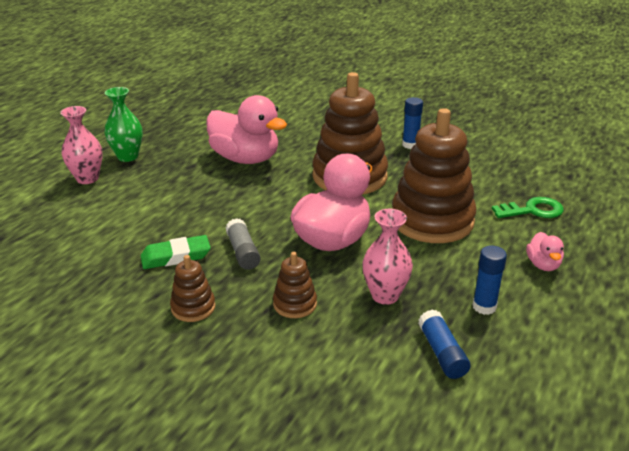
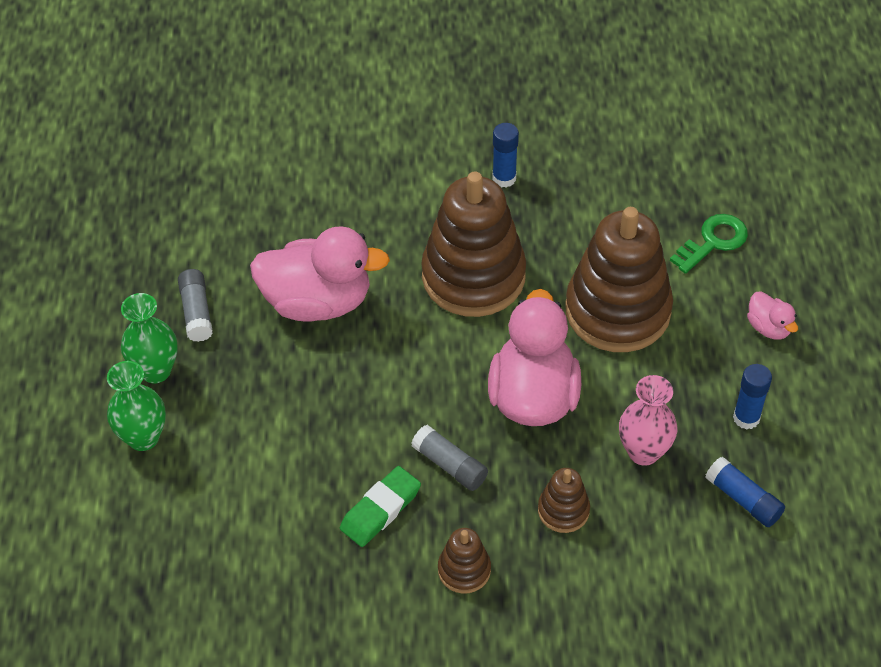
camera: 30 degrees left, 20 degrees up
(87, 178) = (143, 437): pink vase -> green vase
(177, 143) = (196, 312): none -> grey glue stick

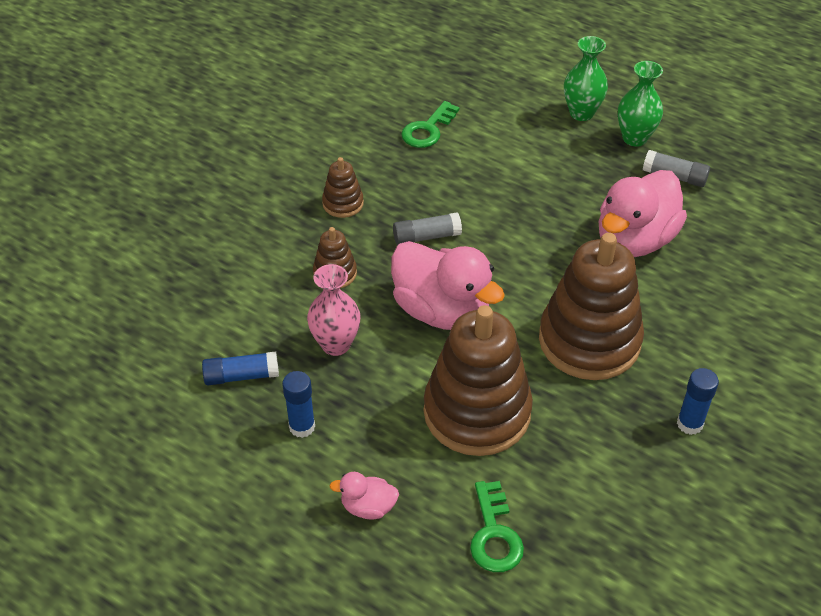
camera: 125 degrees right, 5 degrees down
(281, 567) = (427, 130): none -> green key
(380, 509) = (425, 188): green eraser -> none

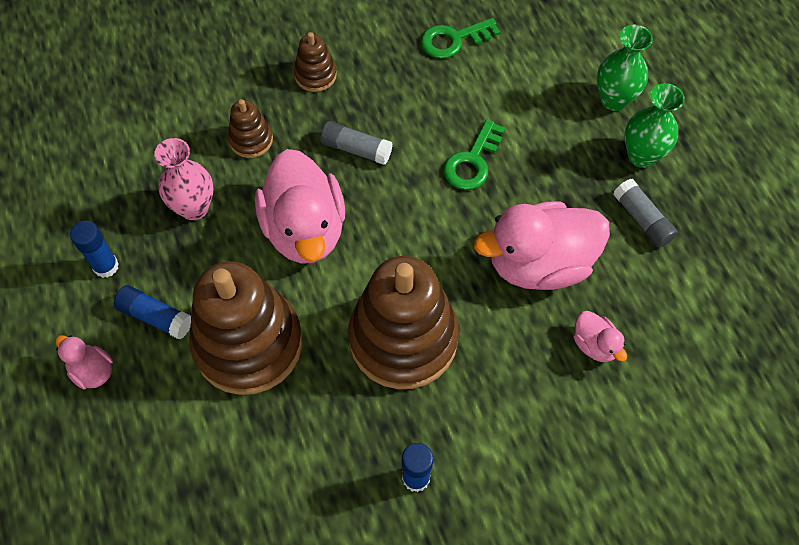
camera: 35 degrees right, 15 degrees up
(241, 376) = (101, 191): blue glue stick -> blue glue stick (155, 316)
(494, 535) = (163, 464): green key -> green key (472, 161)
(721, 269) = (594, 344): none -> pink duck

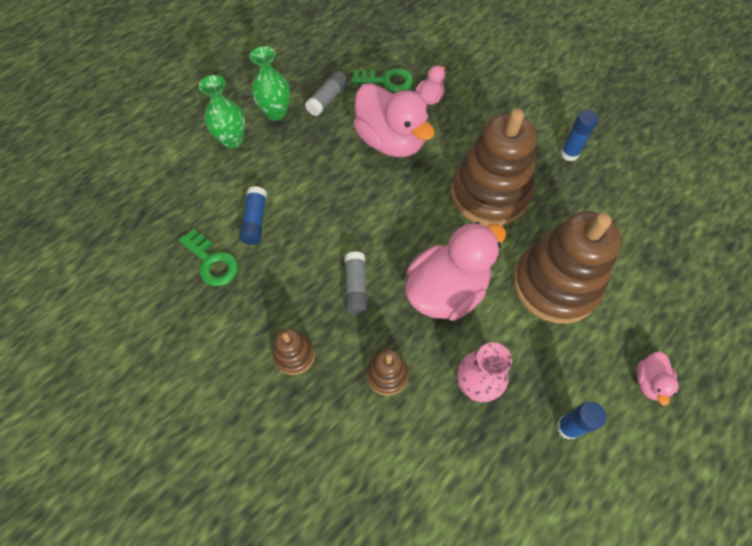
camera: 115 degrees left, 0 degrees up
(155, 316) = (580, 360): blue glue stick -> blue glue stick (255, 221)
(472, 161) = (328, 205): green key -> green key (387, 81)

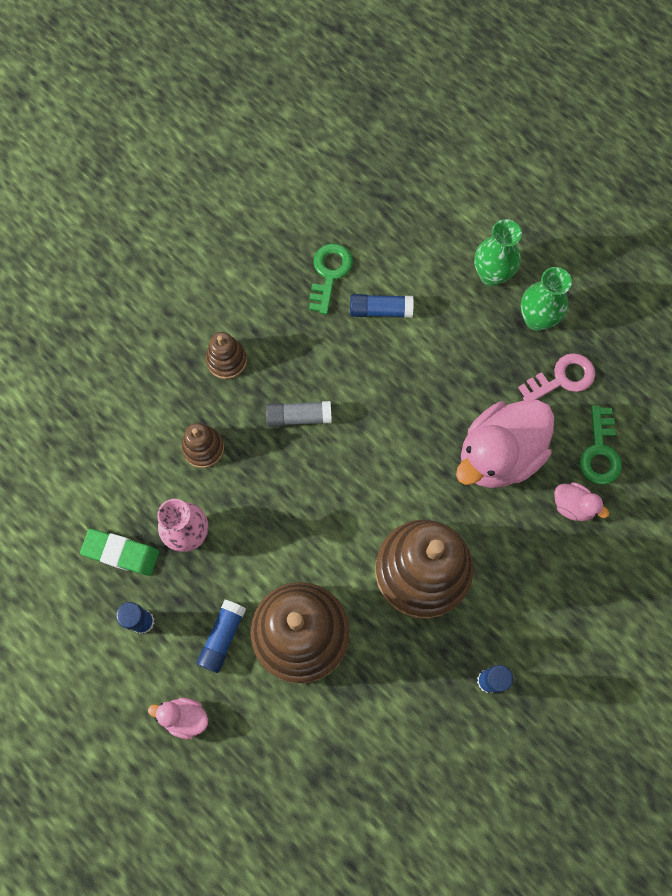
camera: 90 degrees right, 10 degrees up
(212, 262) = (329, 273): green key -> green key turned 150 degrees clockwise
(327, 99) = (562, 378): grey glue stick -> pink key
(446, 290) = (294, 511): pink duck -> none
(501, 454) = (121, 553): none -> green eraser
(570, 350) = (222, 637): none -> blue glue stick

